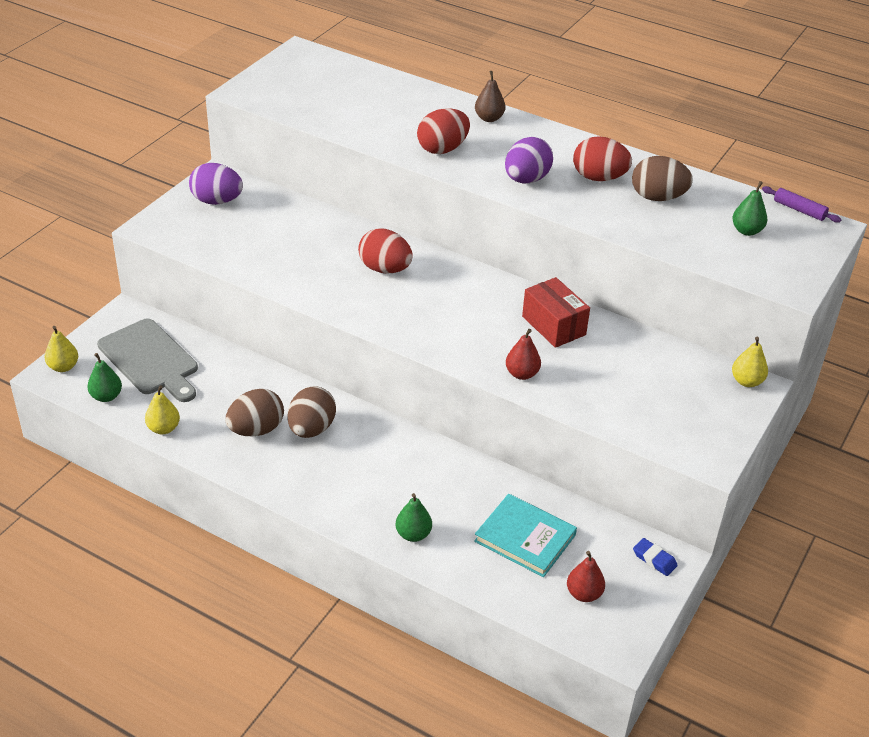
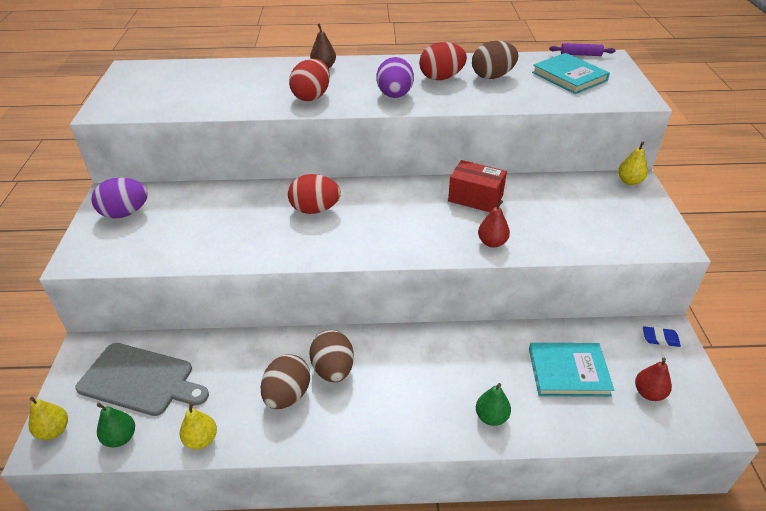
camera: 30 degrees left, 0 degrees up
(746, 231) = (569, 76): green pear -> turquoise book

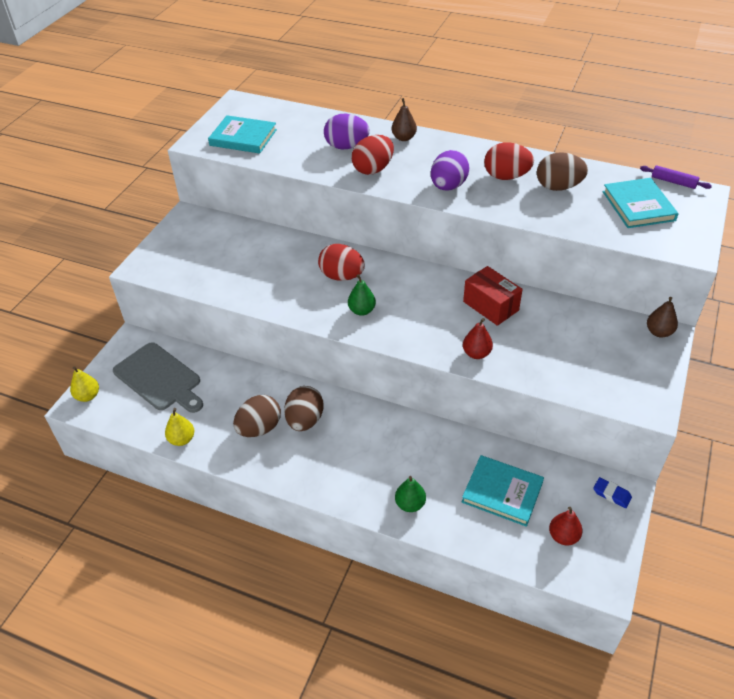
camera: 25 degrees right, 5 degrees up
(120, 437) = (128, 417): green pear -> green pear (362, 310)
(125, 213) = (191, 236): purple egg -> purple egg (346, 146)
(154, 97) = (243, 137): none -> turquoise book
(629, 181) = (659, 332): yellow pear -> brown pear

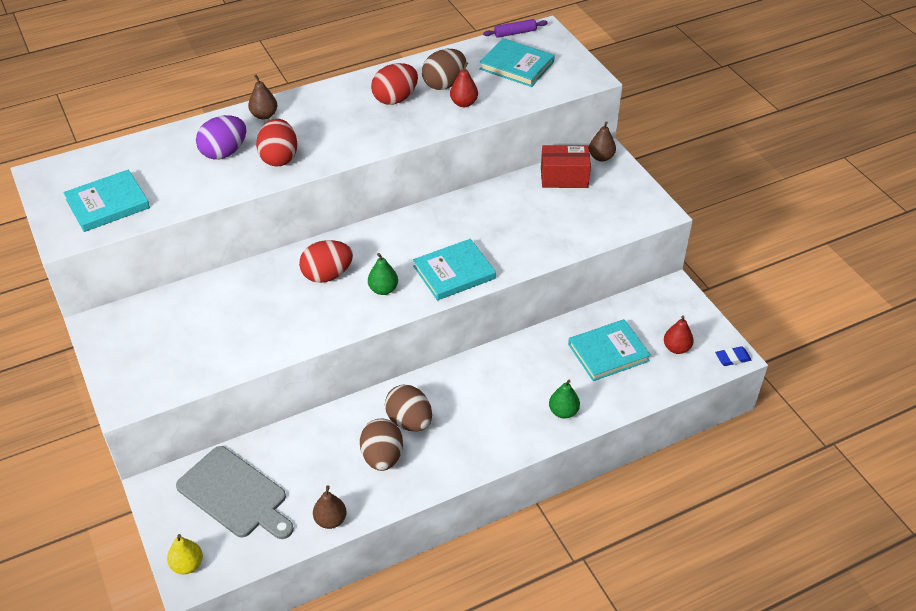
camera: 50 degrees left, 0 degrees up
(159, 378) = (235, 494): grey cutting board -> grey cutting board turned 45 degrees clockwise
(182, 439) = (330, 520): yellow pear -> brown pear
(423, 334) = (454, 272): none -> turquoise book
(448, 186) = (362, 134): purple egg -> none
(476, 353) = (510, 258): red pear -> red pear (464, 103)
(490, 306) = (472, 216): red box -> red box (564, 177)
(611, 494) = (670, 298): blue eraser -> blue eraser (732, 358)

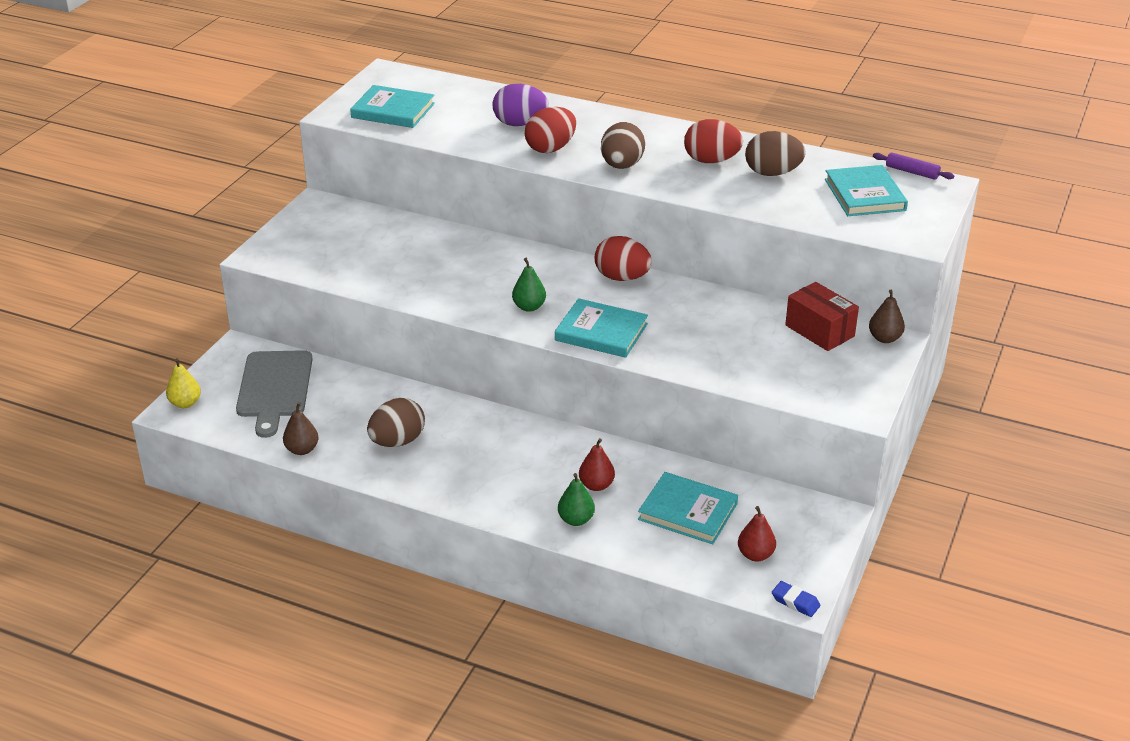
camera: 50 degrees right, 10 degrees down
(264, 115) = (591, 117): brown pear -> none
(327, 275) = (507, 272): red egg -> red egg (622, 278)
(409, 421) = (453, 435): brown egg -> brown egg (622, 166)
(464, 103) = (763, 194): red pear -> red pear (596, 485)

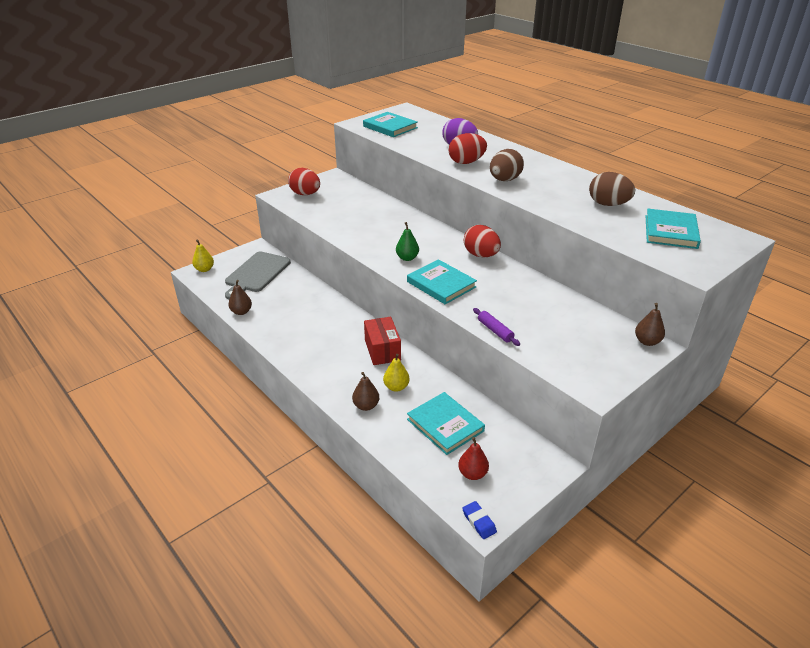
camera: 25 degrees right, 0 degrees up
(397, 441) = (297, 322): brown egg -> none
(576, 520) = (366, 406): green pear -> brown pear
(596, 485) = (396, 387): red pear -> yellow pear
(711, 161) = (569, 189): red egg -> red egg (305, 194)
(819, 331) = (598, 323): red box -> red box (382, 350)
(912, 172) = (719, 225): purple rolling pin -> purple rolling pin (495, 331)

